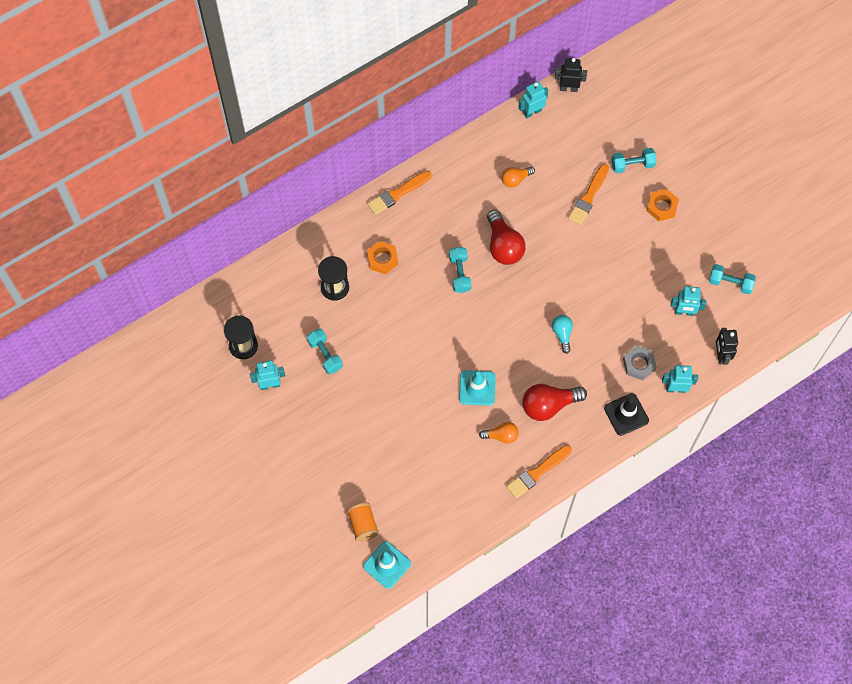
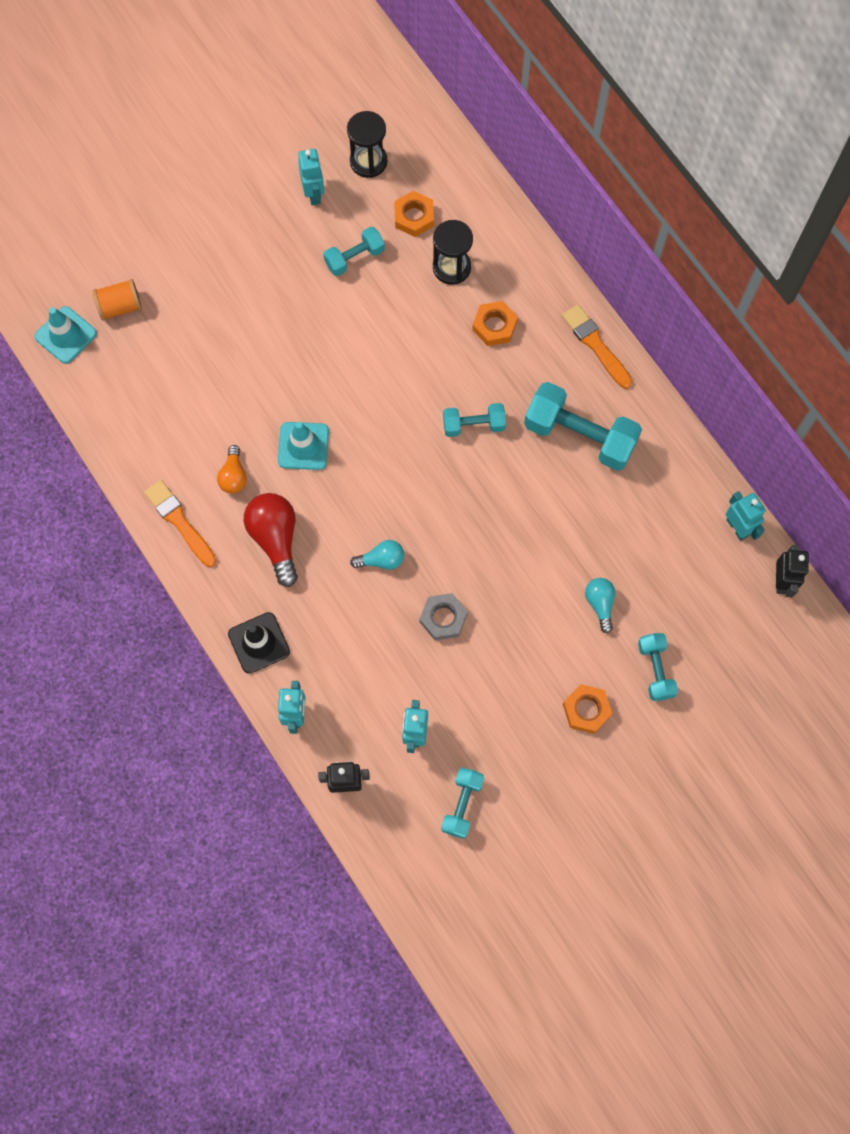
camera: 90 degrees right, 5 degrees up
(292, 313) = (414, 217): none -> orange nut
(467, 205) = (580, 435): none -> turquoise dumbbell
(503, 246) = (518, 483): red light bulb -> none
(515, 179) = (624, 502): orange light bulb -> none
(588, 196) = (600, 604): orange brush -> turquoise light bulb
(639, 364) = (334, 664): grey nut -> grey nut (443, 618)

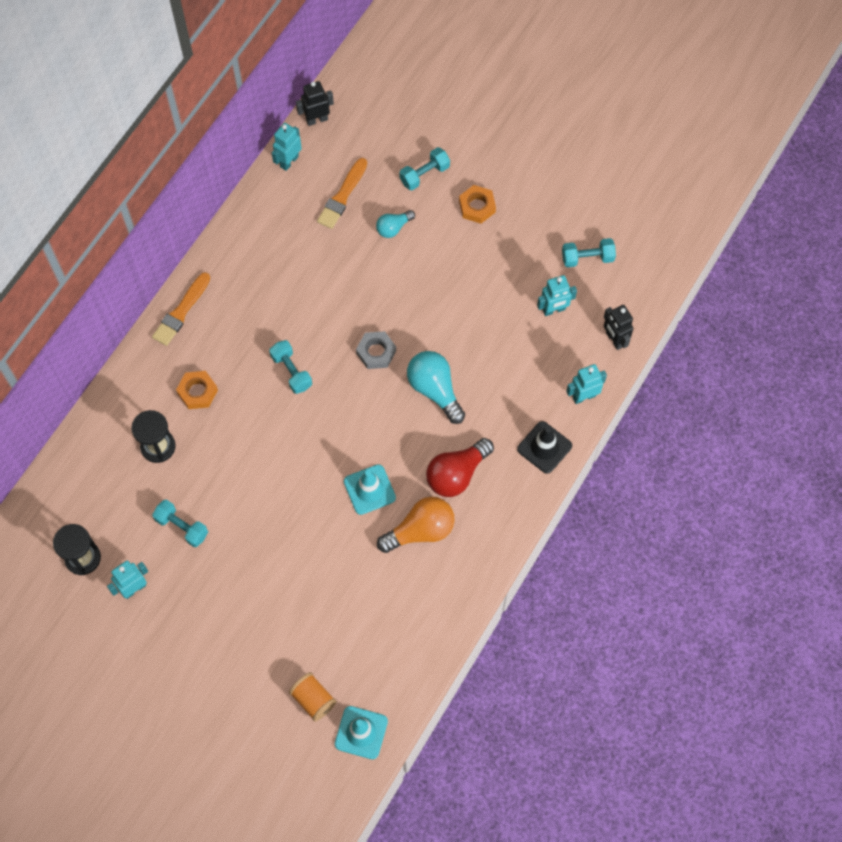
camera: 115 degrees left, 5 degrees down
(180, 522) = (479, 553): orange brush -> orange brush (342, 196)
(233, 476) = (420, 531): orange light bulb -> orange light bulb, size x1.73
(381, 560) = (435, 390): turquoise light bulb -> turquoise light bulb, size x1.73
(414, 217) = (122, 497): orange nut -> none
(443, 618) = (458, 327): grey nut -> grey nut (376, 352)
(580, 435) = (264, 293): turquoise dumbbell -> none

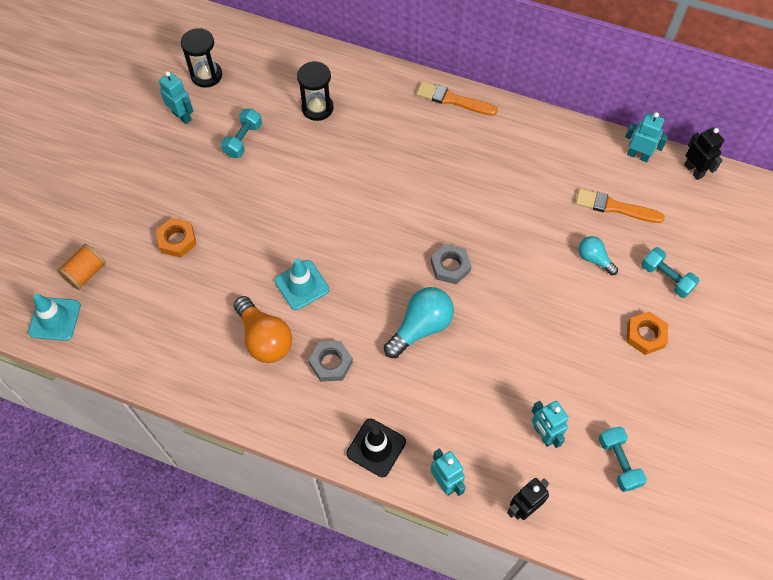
camera: 80 degrees right, 5 degrees down
(197, 392) = (376, 127): orange nut -> orange nut (177, 240)
(291, 371) = (413, 197): turquoise dumbbell -> none
(457, 474) = (331, 363): red light bulb -> grey nut

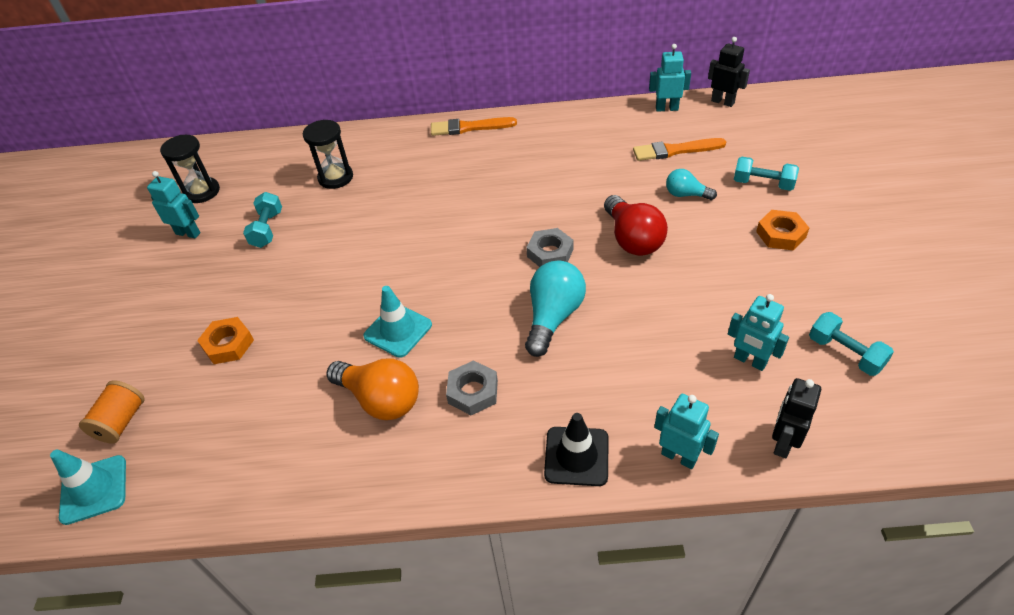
camera: 20 degrees left, 15 degrees down
(522, 283) = (632, 239): none -> red light bulb

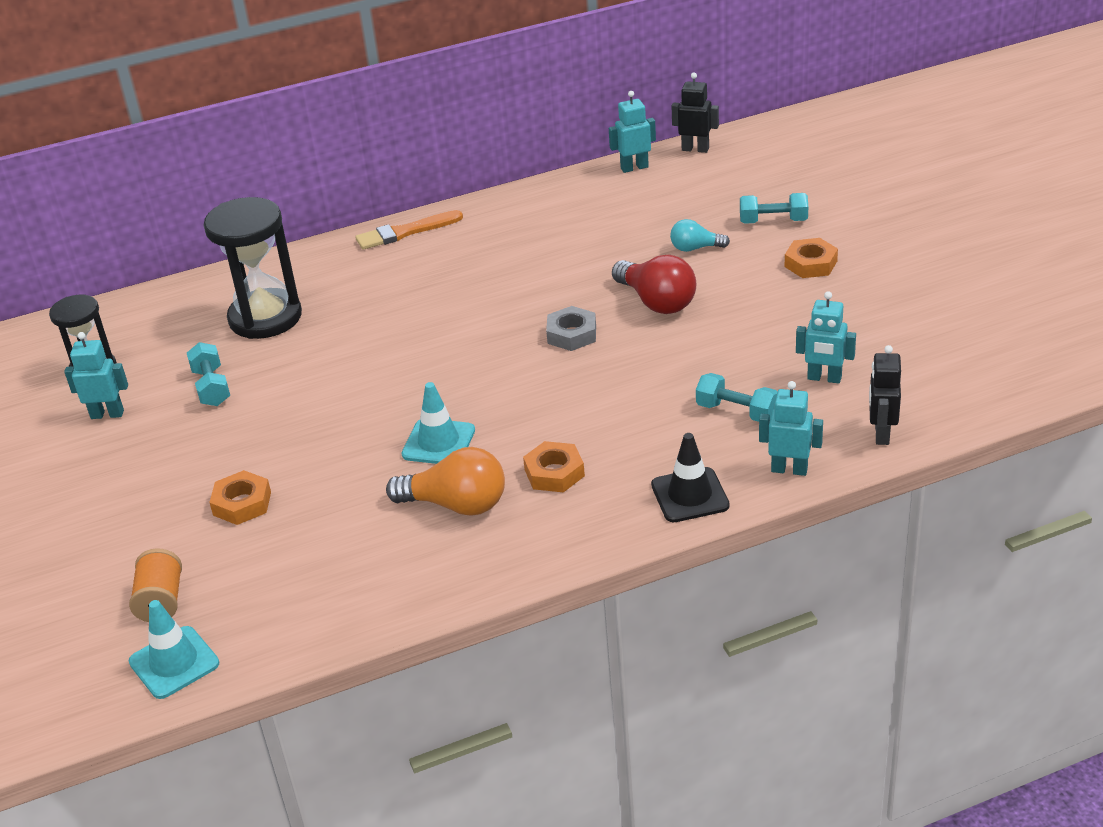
camera: 20 degrees left, 10 degrees down
(335, 177) = (265, 317): black hourglass -> black hourglass, size x1.62
(473, 392) = (554, 473): grey nut -> orange nut
(553, 317) = (606, 390): turquoise light bulb -> none
(675, 150) = (664, 208): orange brush -> none
(845, 353) = (912, 350): turquoise dumbbell -> turquoise dumbbell (737, 411)

